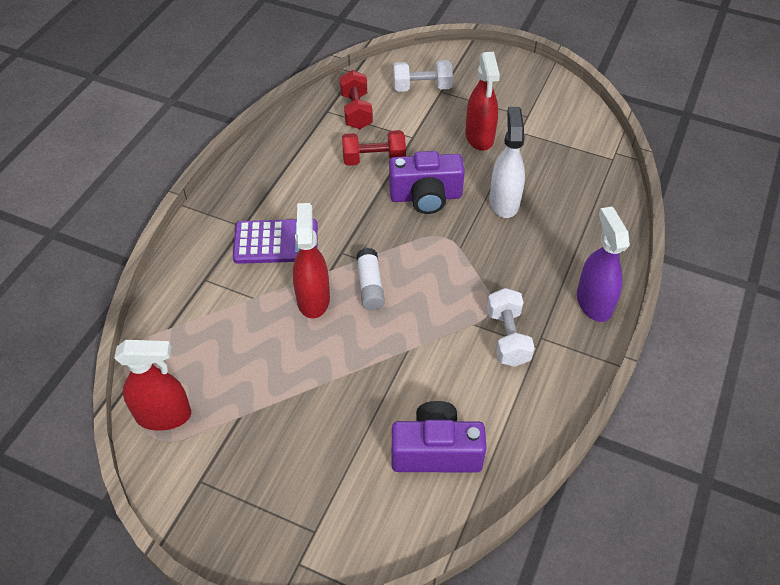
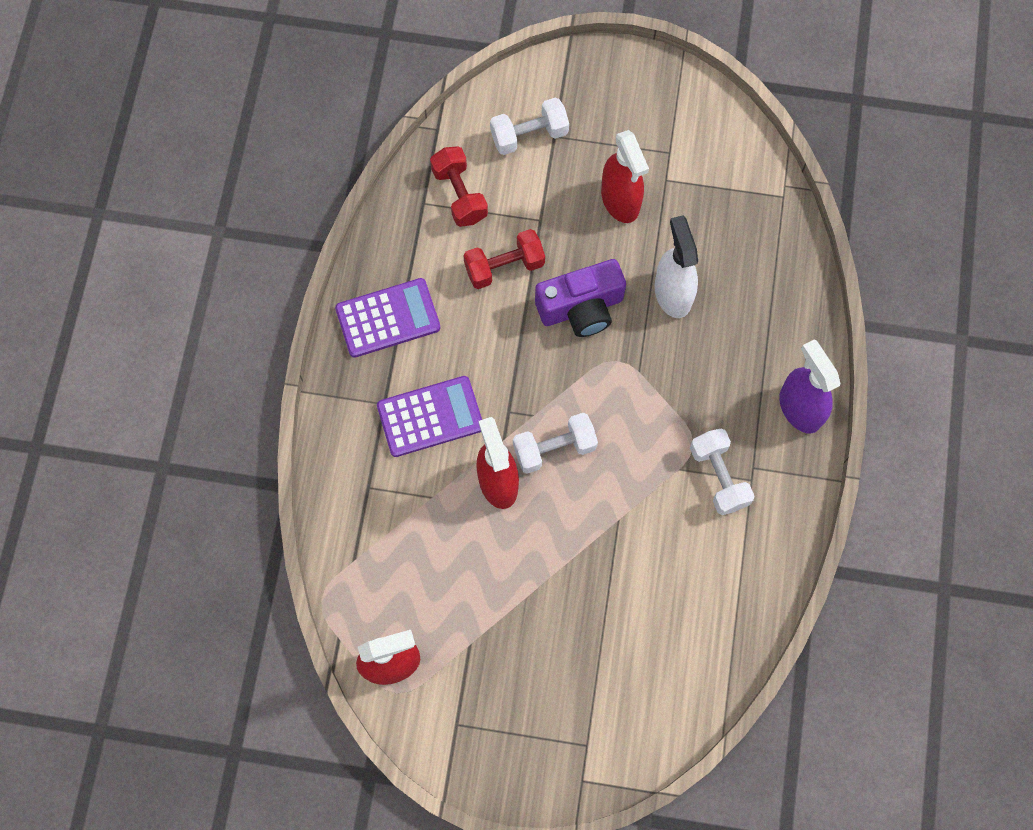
camera: 15 degrees left, 20 degrees up
(270, 173) = (388, 318): none -> purple calculator
(370, 285) = (554, 448): white glue stick -> white dumbbell
(436, 451) = (679, 629): purple camera -> none

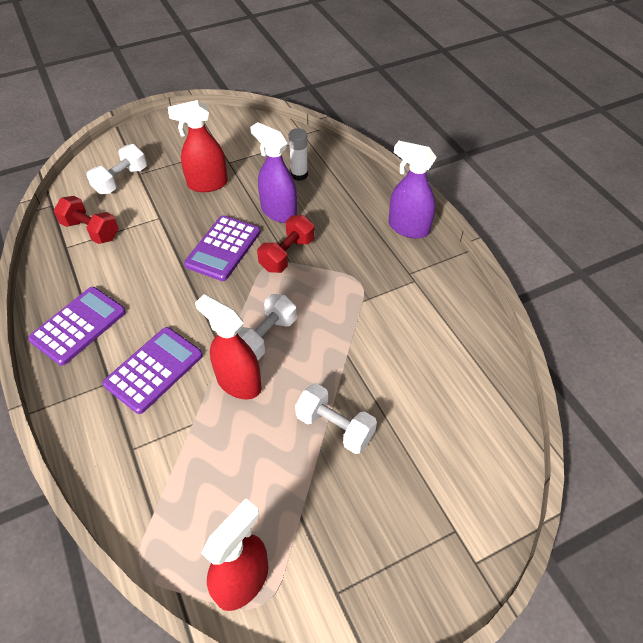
camera: 35 degrees left, 20 degrees down
(504, 266) = (151, 253): red dumbbell -> red dumbbell (287, 254)
(581, 308) = (223, 248): purple camera -> purple calculator
(620, 201) = (207, 184): red spray bottle -> red spray bottle turned 135 degrees clockwise
(672, 293) = (278, 212): white spray bottle -> purple spray bottle
(718, 476) = (392, 290): white dumbbell -> white dumbbell (335, 427)
(733, 251) = (299, 175): none -> white glue stick

